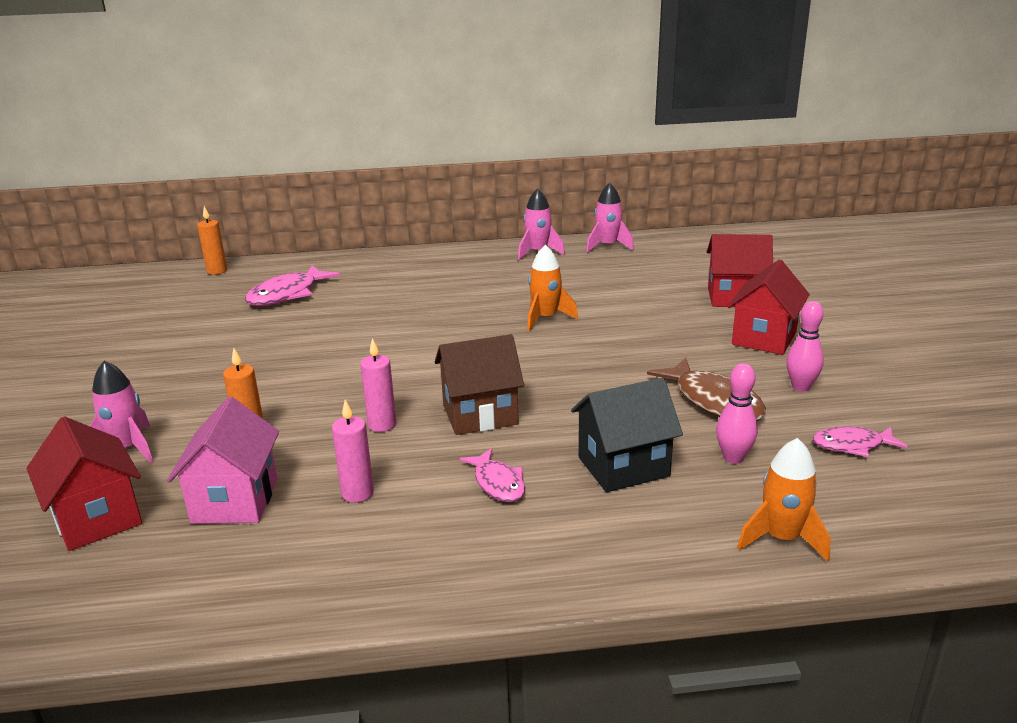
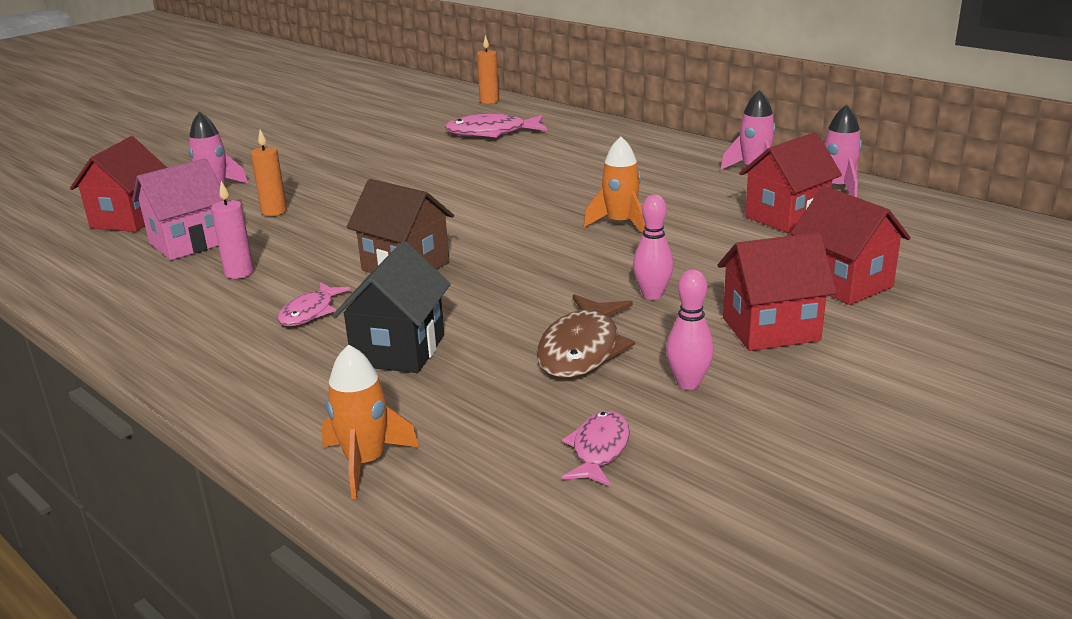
camera: 50 degrees right, 0 degrees up
(382, 425) = (342, 241): pink candle -> none
(623, 273) = (786, 217): none -> red house
(623, 467) = (399, 350): black house -> black house turned 75 degrees clockwise
(733, 458) = (483, 394): pink bowling pin -> pink bowling pin (652, 295)
(852, 445) = (599, 449): pink fish -> pink fish turned 60 degrees clockwise

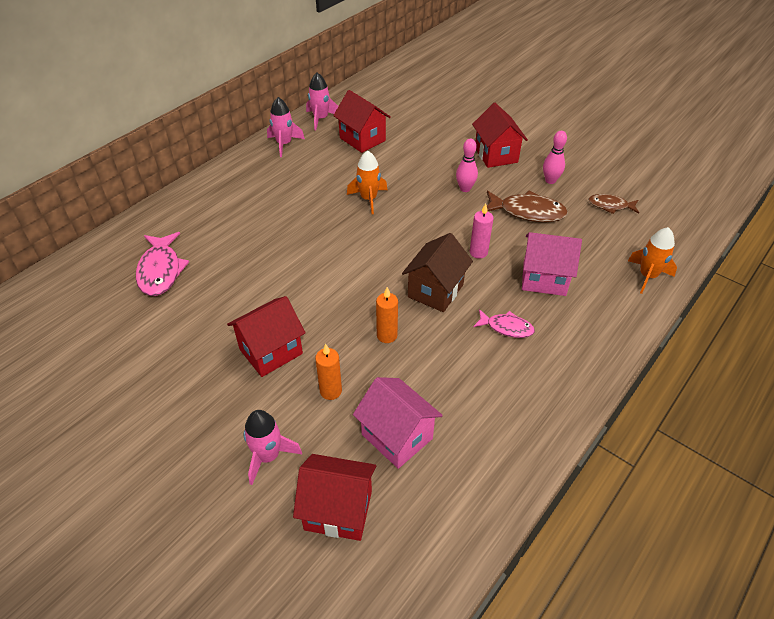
camera: 95 degrees left, 20 degrees up
(239, 273) = (452, 383): pink candle -> pink candle (478, 252)
(399, 350) = (544, 279): black house -> pink house
(489, 101) = (56, 280): orange candle -> orange candle (387, 335)
(599, 449) = (610, 206): pink fish -> brown fish
(843, 283) = (446, 131): red house -> red house (271, 351)

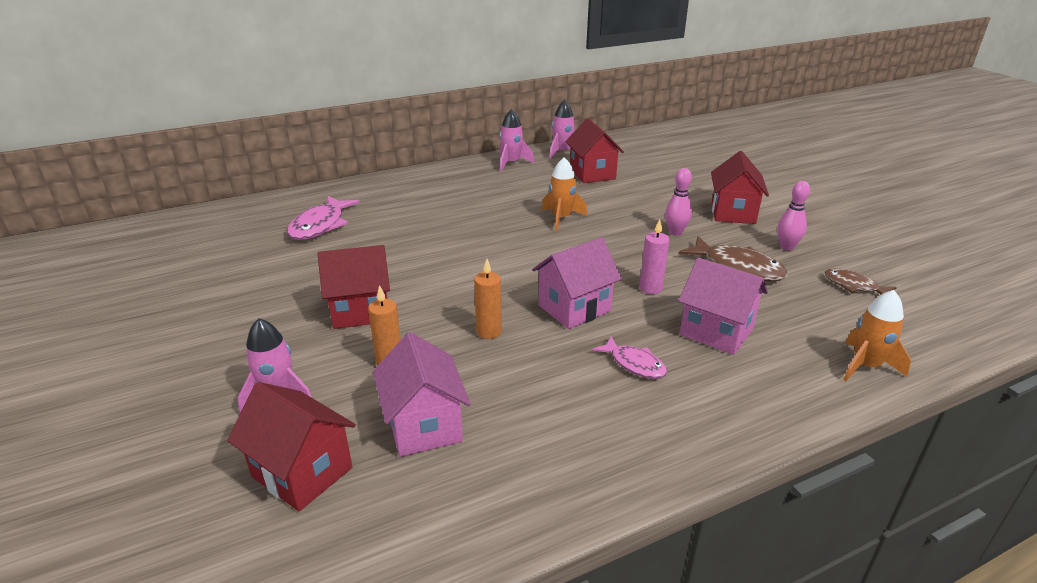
camera: 25 degrees right, 15 degrees down
(435, 291) = (574, 308): brown house -> pink house

